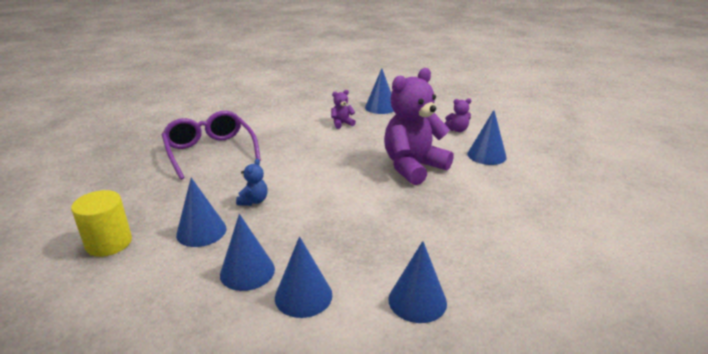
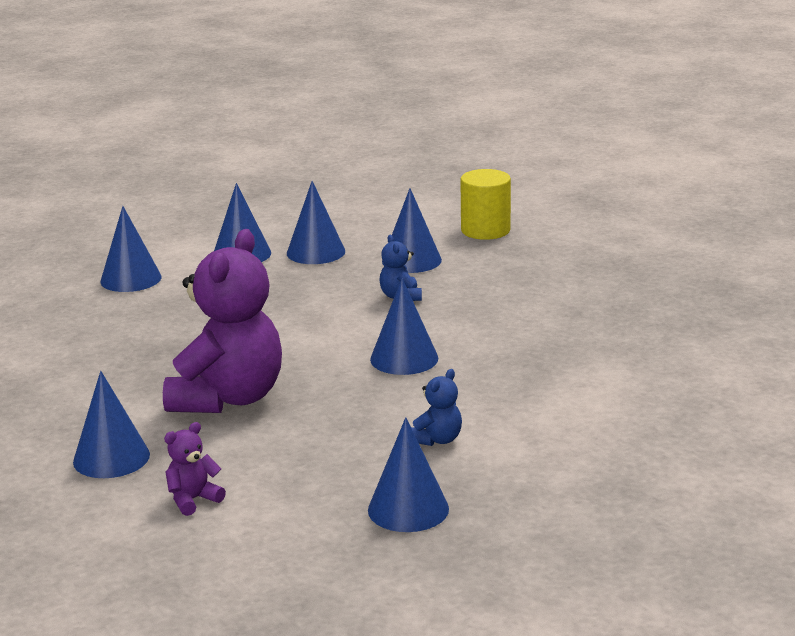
camera: 150 degrees right, 5 degrees down
(210, 151) = (569, 327): purple glasses -> none
(307, 161) = (404, 358): none -> blue cone
(342, 124) = (437, 440): purple teddy bear -> blue teddy bear

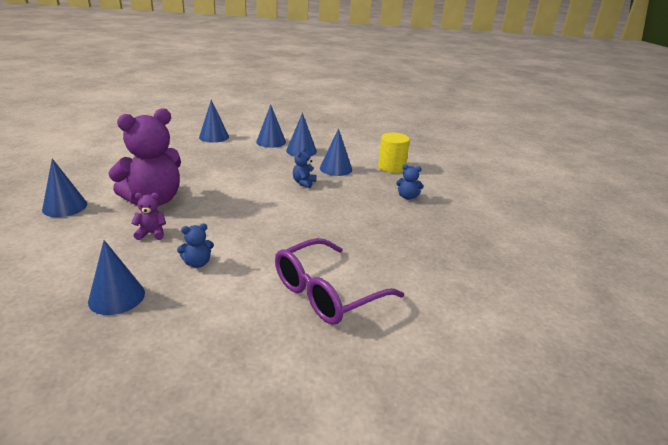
camera: 30 degrees right, 5 degrees up
(193, 500) = (51, 242): purple teddy bear -> purple teddy bear (151, 233)
(404, 358) = (255, 213): blue cone -> none
(567, 264) = (407, 197): none -> blue teddy bear
(636, 405) = (326, 293): none -> purple glasses

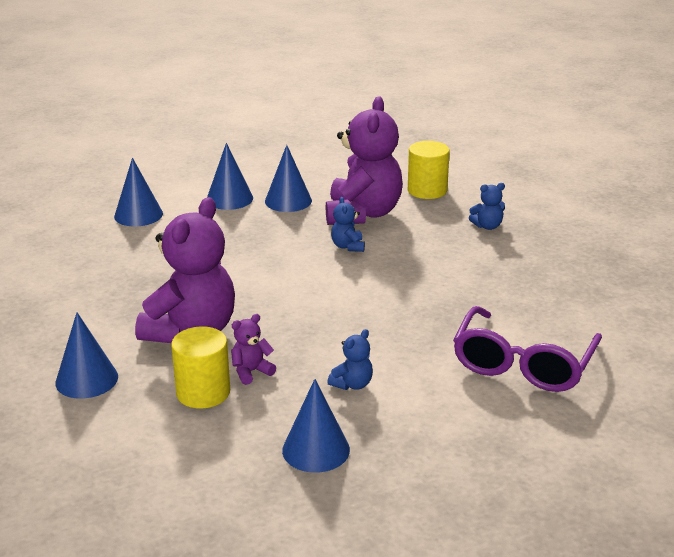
camera: 25 degrees left, 0 degrees up
(109, 235) = (203, 392): none -> yellow cylinder
(336, 168) = (363, 214): blue cone -> purple teddy bear

